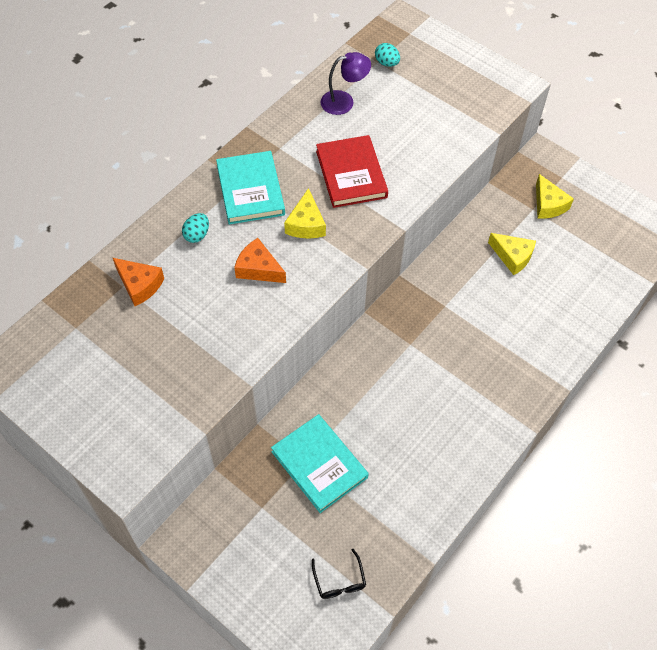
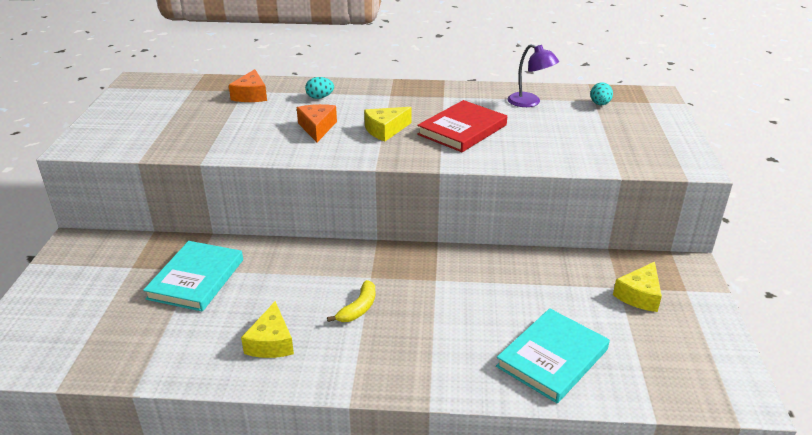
camera: 55 degrees right, 25 degrees down
(250, 190) = (387, 100): turquoise book -> turquoise book (552, 358)
(339, 580) = (79, 340): black glasses -> none
(441, 372) = (358, 308): none -> yellow banana
(512, 256) = (544, 298): yellow cheese -> yellow cheese (271, 342)

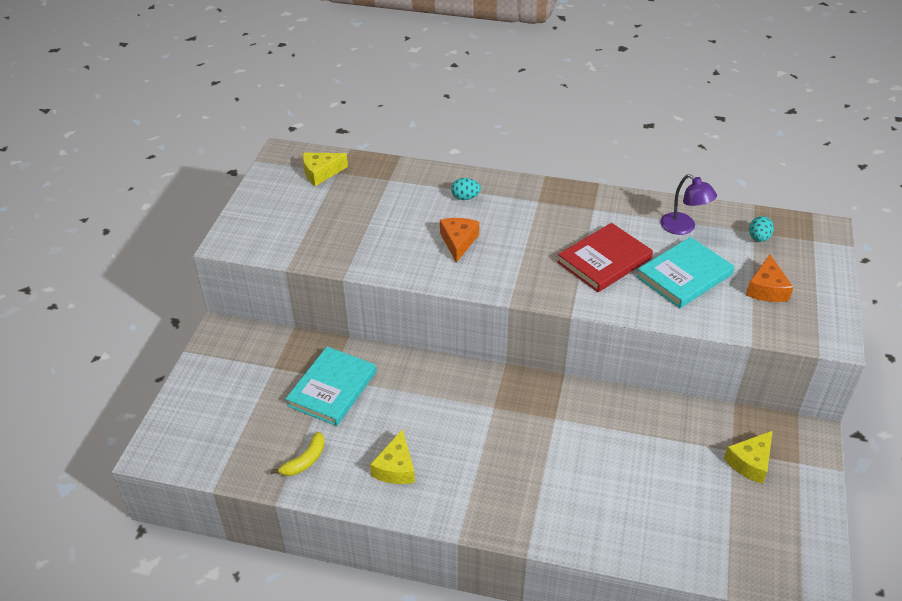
camera: 10 degrees right, 10 degrees up
(251, 95) = (396, 187): orange cheese -> orange cheese (766, 289)
(358, 308) = (478, 441): yellow banana -> yellow banana (305, 461)
(385, 130) = (526, 252): yellow cheese -> yellow cheese (321, 173)
(552, 358) = (648, 520): turquoise book -> turquoise book (684, 276)

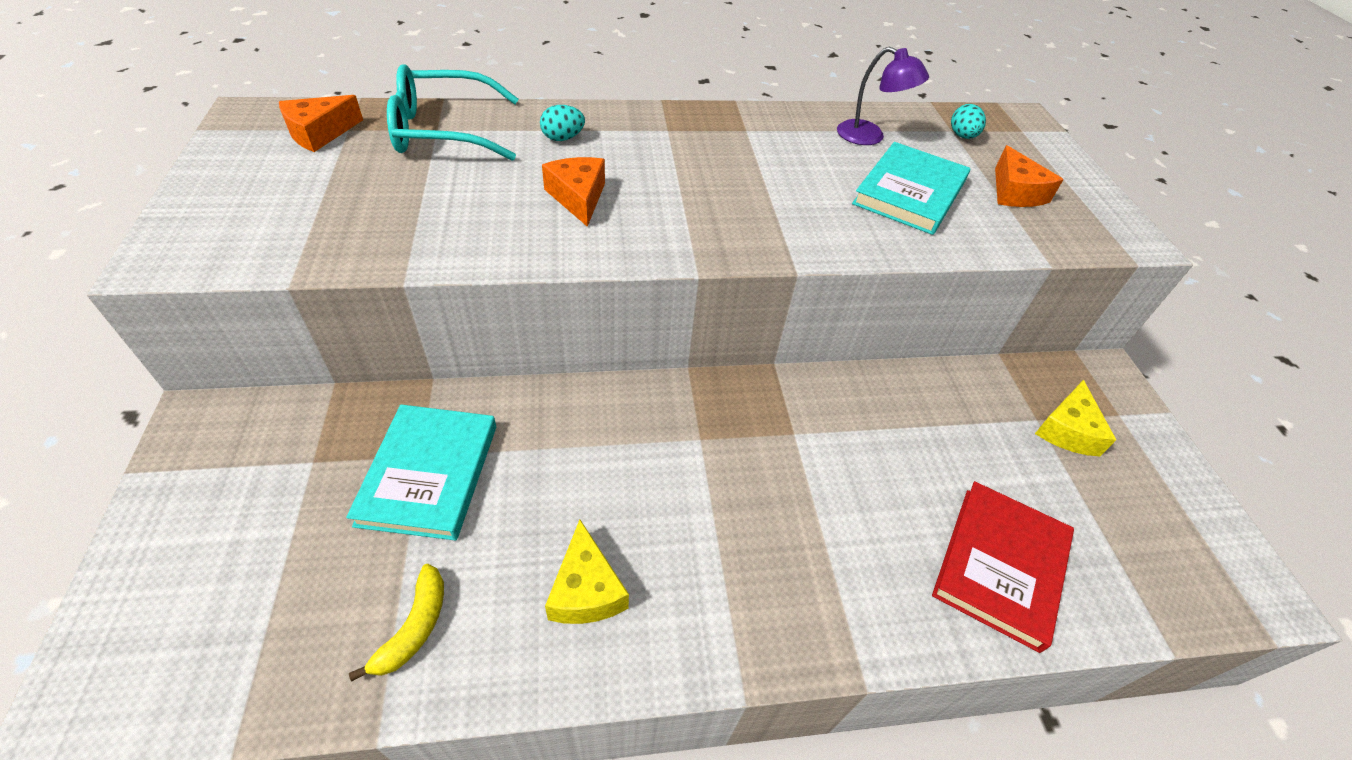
camera: 25 degrees left, 5 degrees up
(321, 173) = (320, 133): yellow cheese -> orange cheese
(393, 182) = (444, 131): none -> turquoise glasses
(604, 260) = (798, 190): red book -> red book (1000, 565)

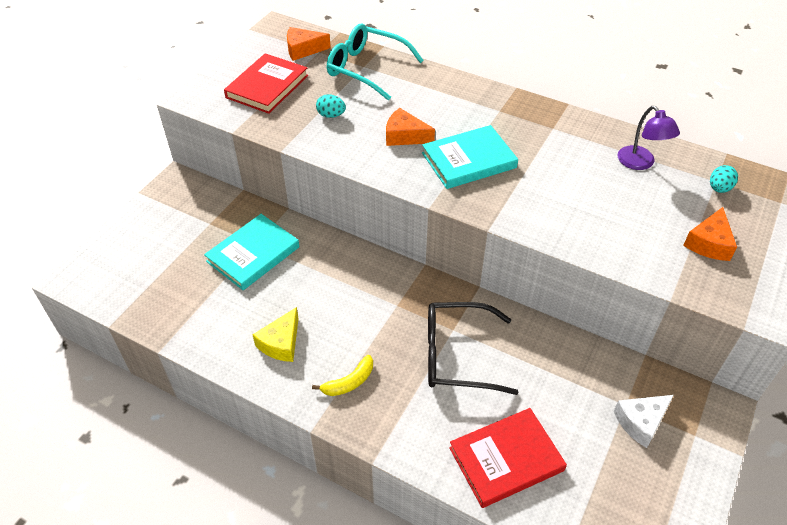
camera: 40 degrees right, 0 degrees up
(298, 199) = (267, 86): none -> red book
(414, 627) = (201, 317): yellow banana -> yellow banana (349, 382)
(563, 138) = (429, 95): turquoise egg -> turquoise egg (331, 115)
(578, 197) = (404, 136): orange cheese -> orange cheese turned 90 degrees counterclockwise
(829, 464) = (457, 355): none -> black glasses
(909, 193) = (623, 212): turquoise book -> turquoise book (469, 160)
(1067, 430) = (641, 422): yellow cheese -> white cheese

